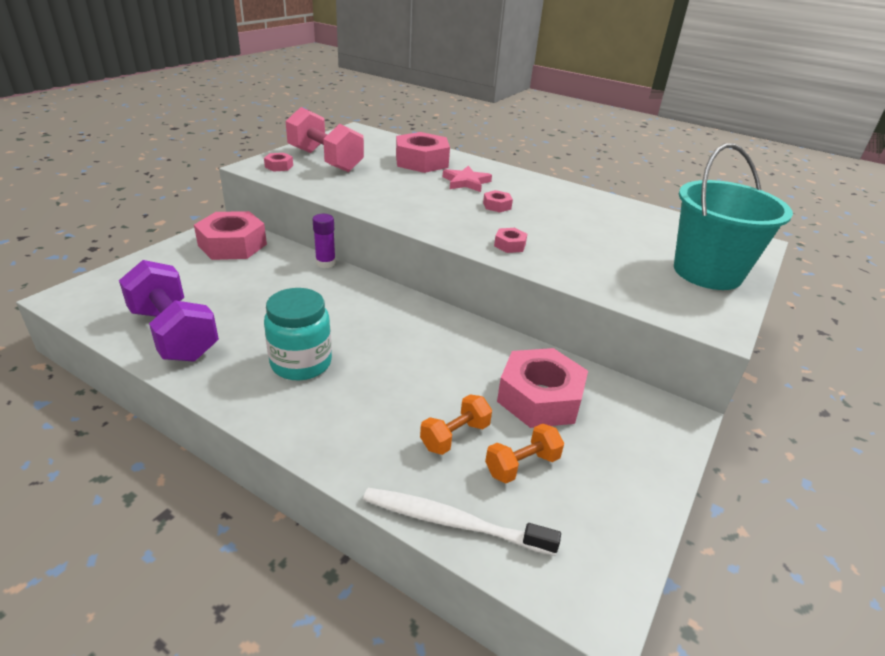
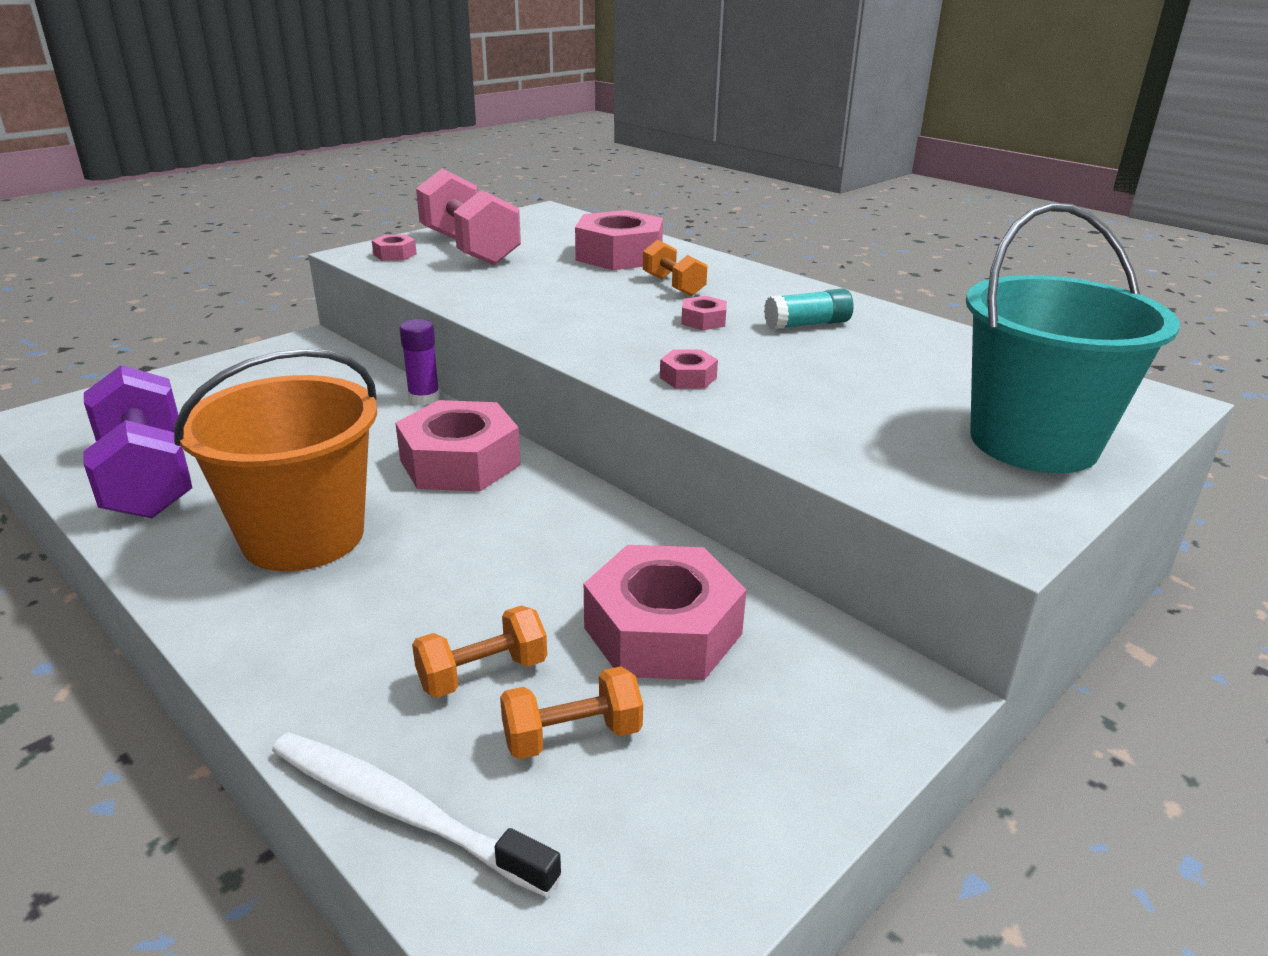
camera: 15 degrees right, 5 degrees down
(232, 245) = (302, 365): pink nut -> pink nut (460, 462)
(301, 363) = (303, 536): turquoise jar -> orange bucket
(466, 182) = (673, 286): pink star -> orange dumbbell
(555, 205) = (807, 324): none -> turquoise glue stick

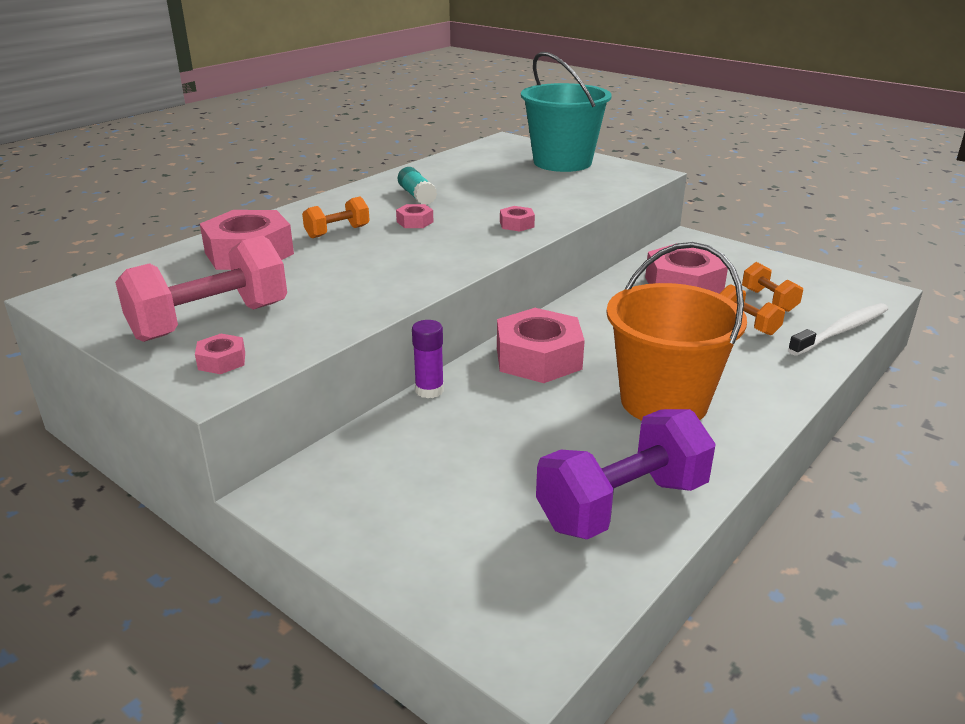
camera: 95 degrees left, 0 degrees up
(402, 811) = (841, 331): white toothbrush -> white toothbrush turned 150 degrees counterclockwise

